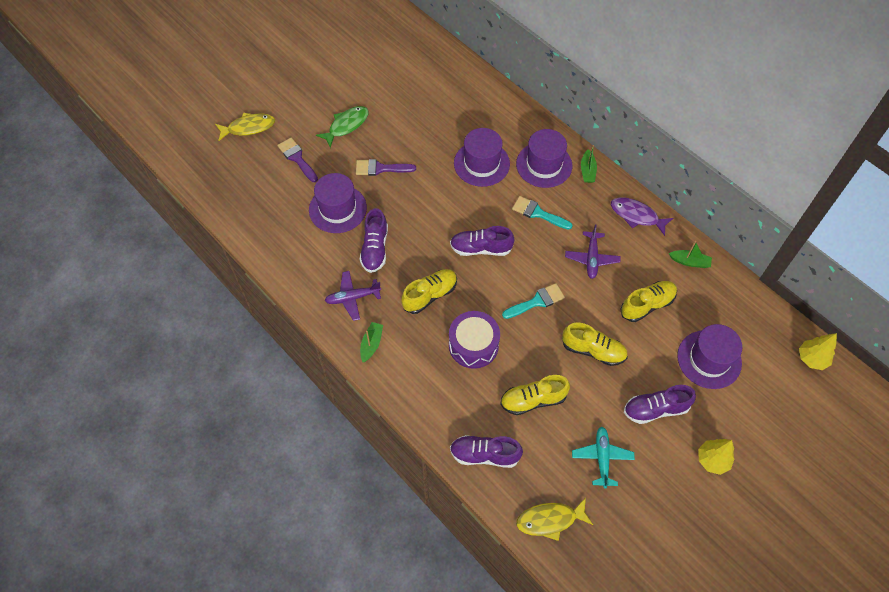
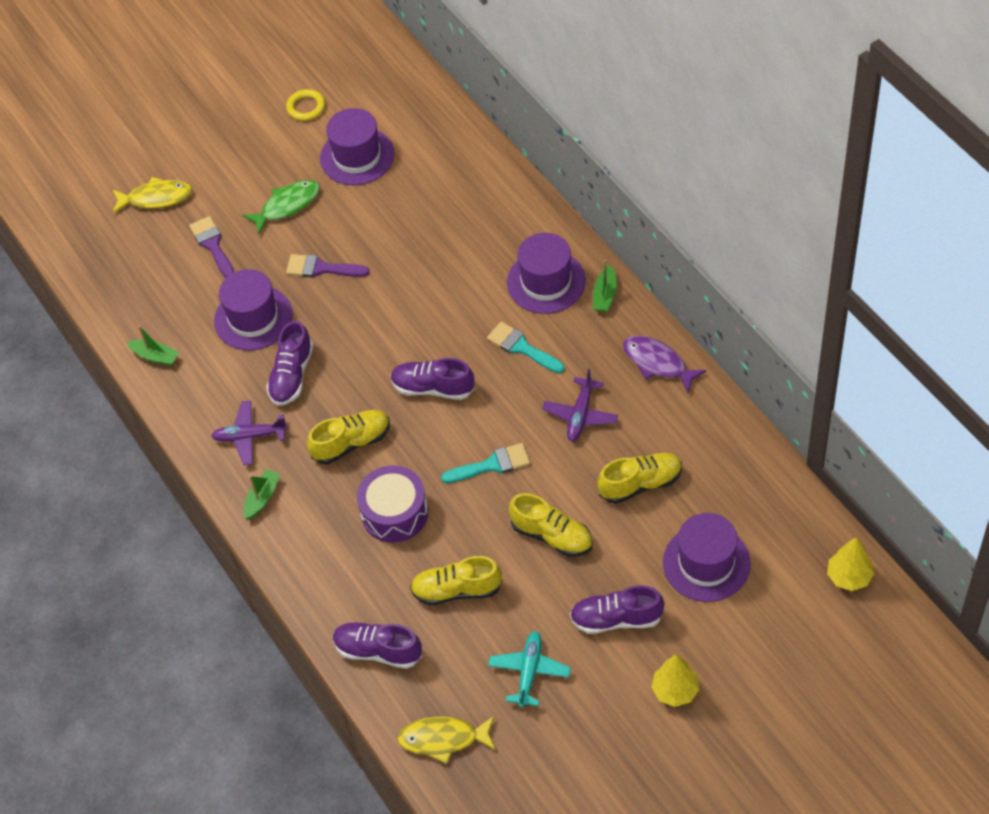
camera: 15 degrees right, 5 degrees down
(346, 56) = (306, 107): none -> yellow ring
(481, 163) = (460, 273): purple hat -> purple hat (357, 156)
(690, 262) = (715, 432): green boat -> green boat (155, 356)

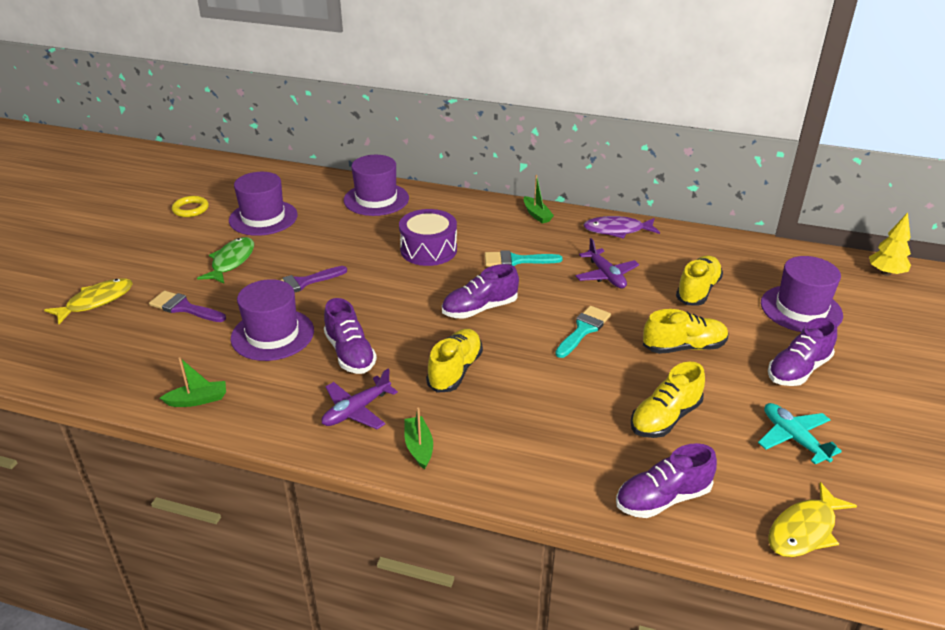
camera: 45 degrees left, 20 degrees down
(394, 513) = (548, 396): purple drum -> purple drum (428, 250)
(546, 282) = (488, 224): purple hat -> purple hat (376, 199)
(675, 690) = (899, 388): yellow tree -> none

